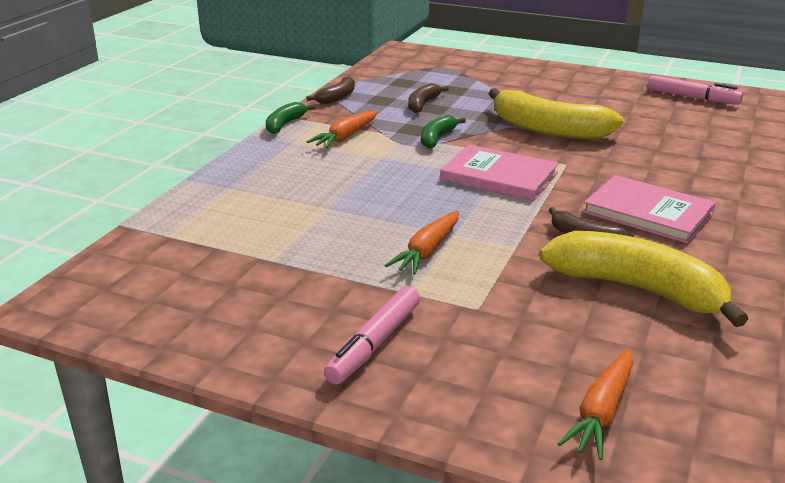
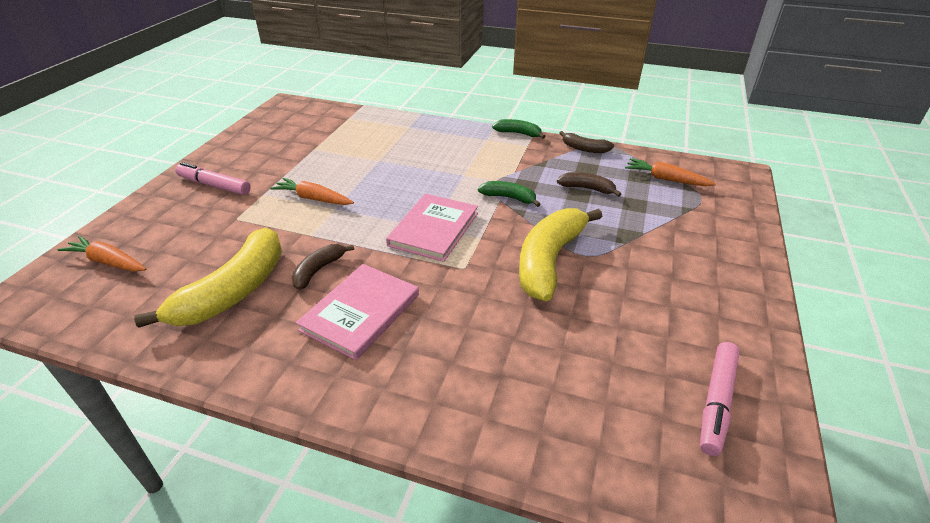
camera: 85 degrees right, 10 degrees up
(346, 137) = (501, 158): orange carrot -> orange carrot (666, 179)

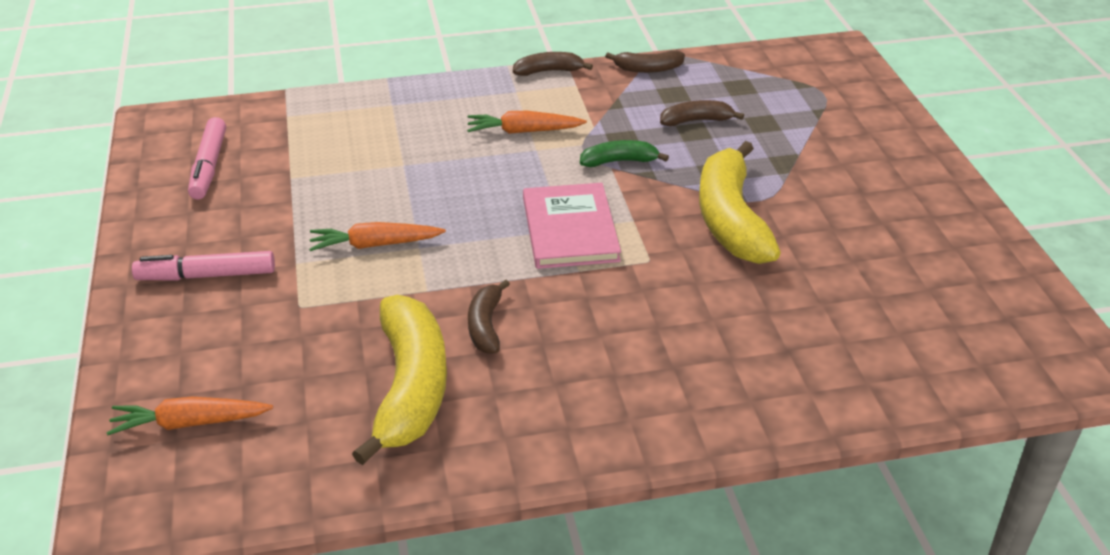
camera: 30 degrees left, 0 degrees up
(360, 312) = (587, 350): pink book -> none
(518, 133) = (549, 71): green banana -> brown banana
(666, 179) = (770, 81): orange carrot -> orange carrot (524, 131)
(716, 402) = (985, 294): pink marker -> pink marker (209, 166)

